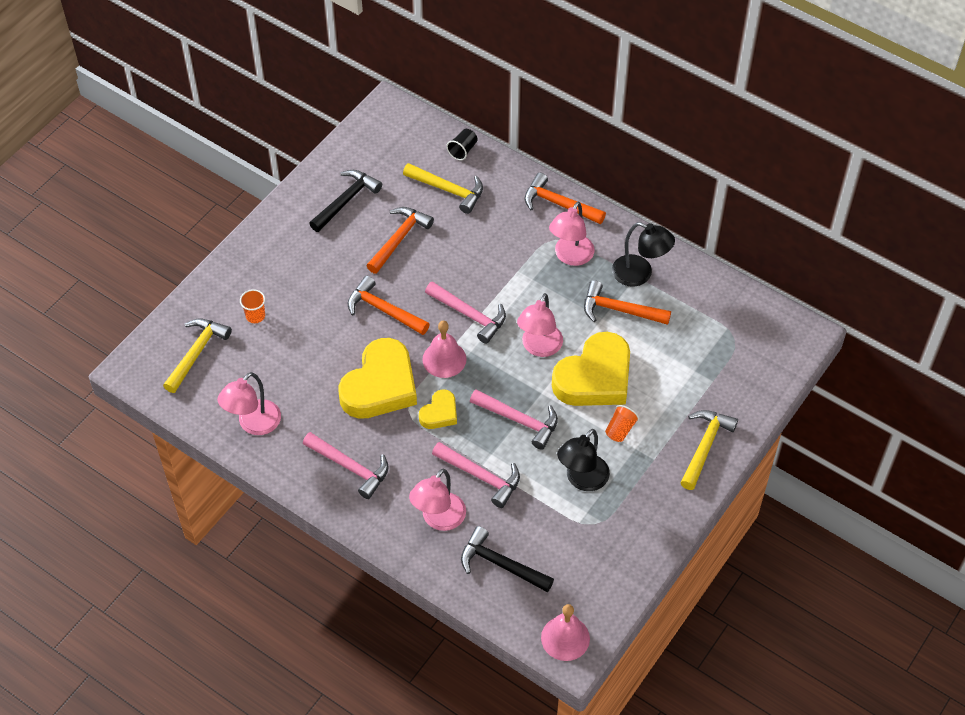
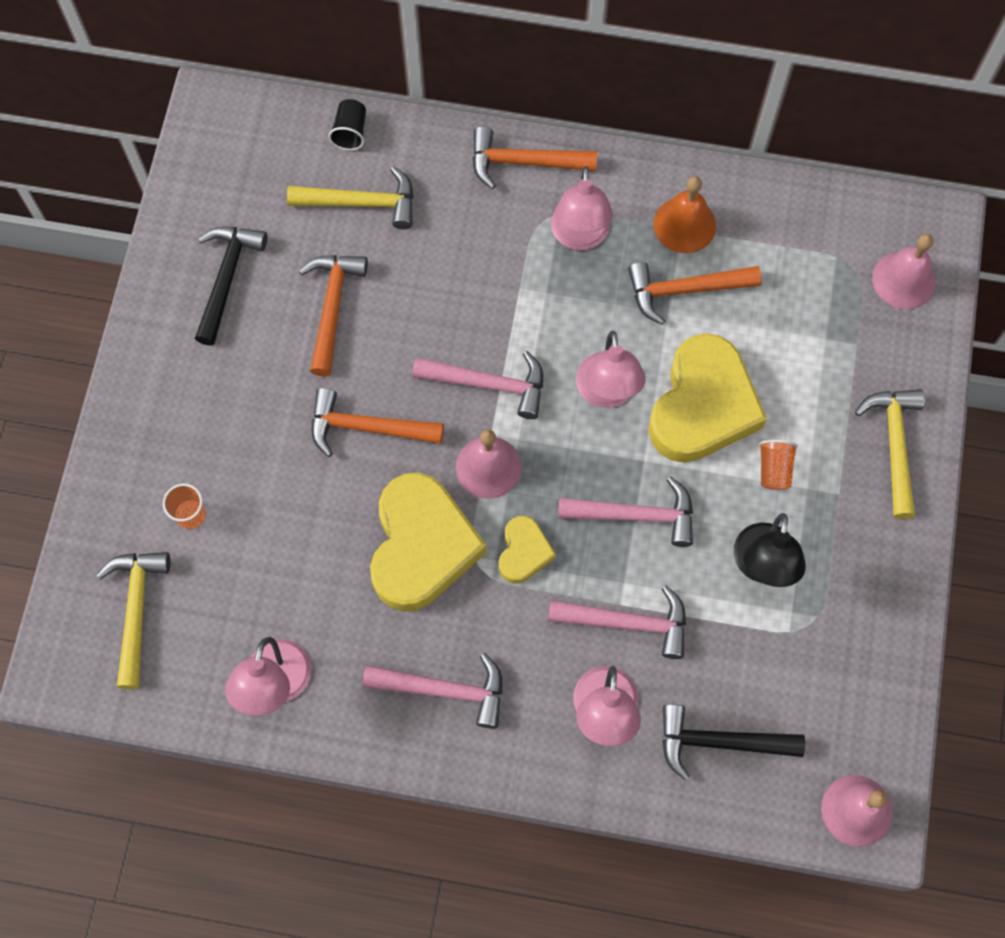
camera: 25 degrees left, 15 degrees up
(640, 274) = (684, 225): black lamp -> orange bell
(764, 357) = (903, 280): none -> pink bell

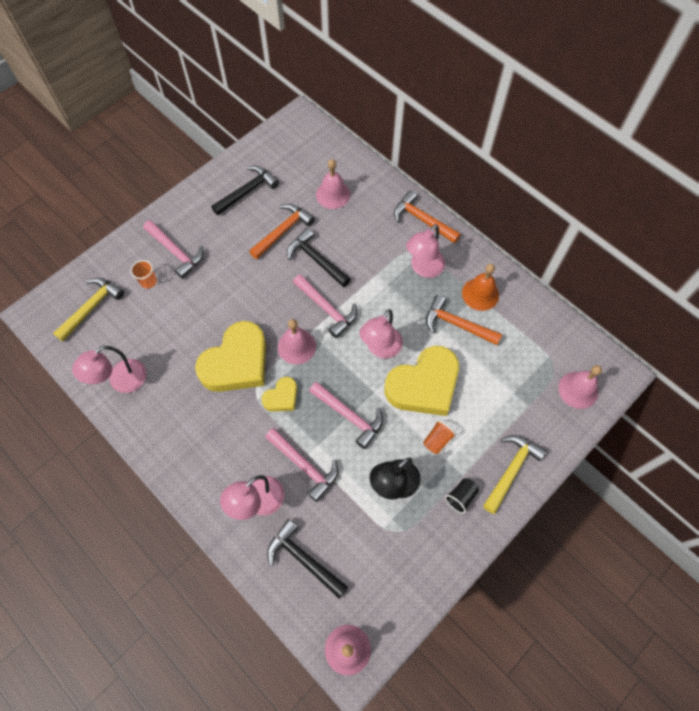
camera: 35 degrees right, 5 degrees down
(350, 132) = (352, 162): black cup -> black cup (461, 497)
(362, 203) = (333, 194): yellow hammer -> pink bell
(367, 428) = (255, 293): orange hammer -> none
(416, 320) = (316, 259): none -> black hammer
(445, 690) = (193, 437): pink hammer -> pink hammer (176, 252)

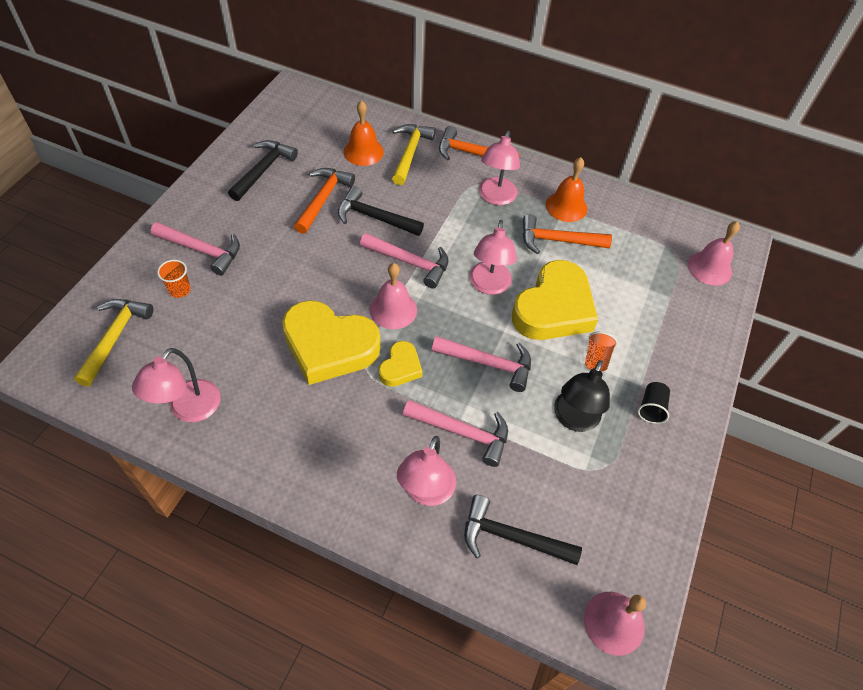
camera: 25 degrees left, 10 degrees down
(236, 362) = (329, 346): yellow heart -> yellow heart turned 90 degrees clockwise
(333, 194) = (363, 151): pink bell -> orange bell
(511, 470) = (687, 364): yellow hammer -> yellow hammer (410, 153)

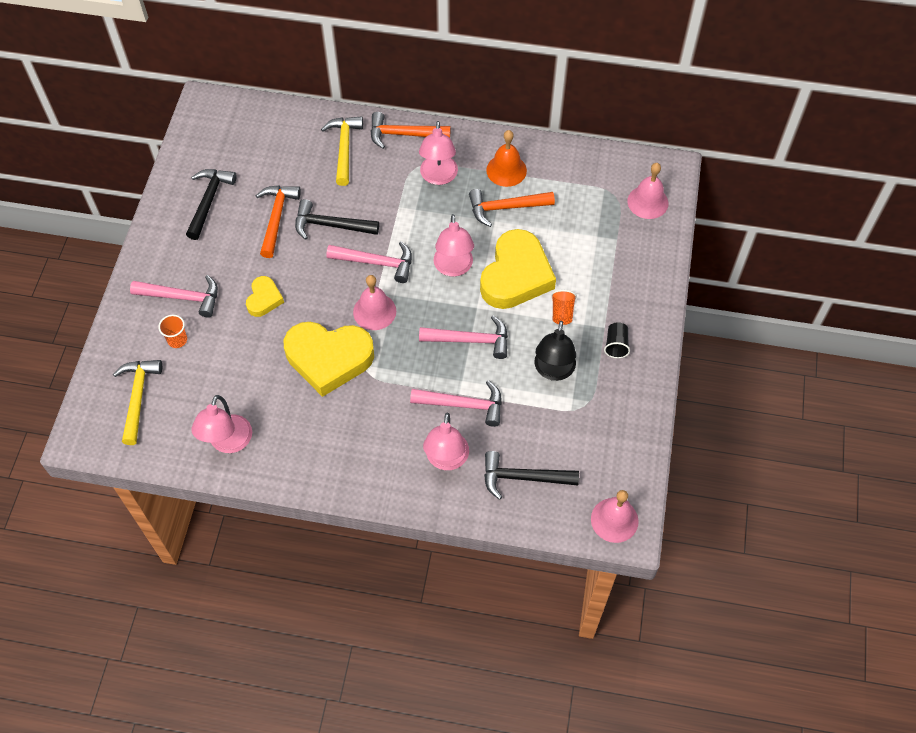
camera: 10 degrees left, 5 degrees up
(363, 151) = (298, 157): orange bell -> none
(400, 367) = (396, 362): yellow heart -> yellow heart (264, 299)

